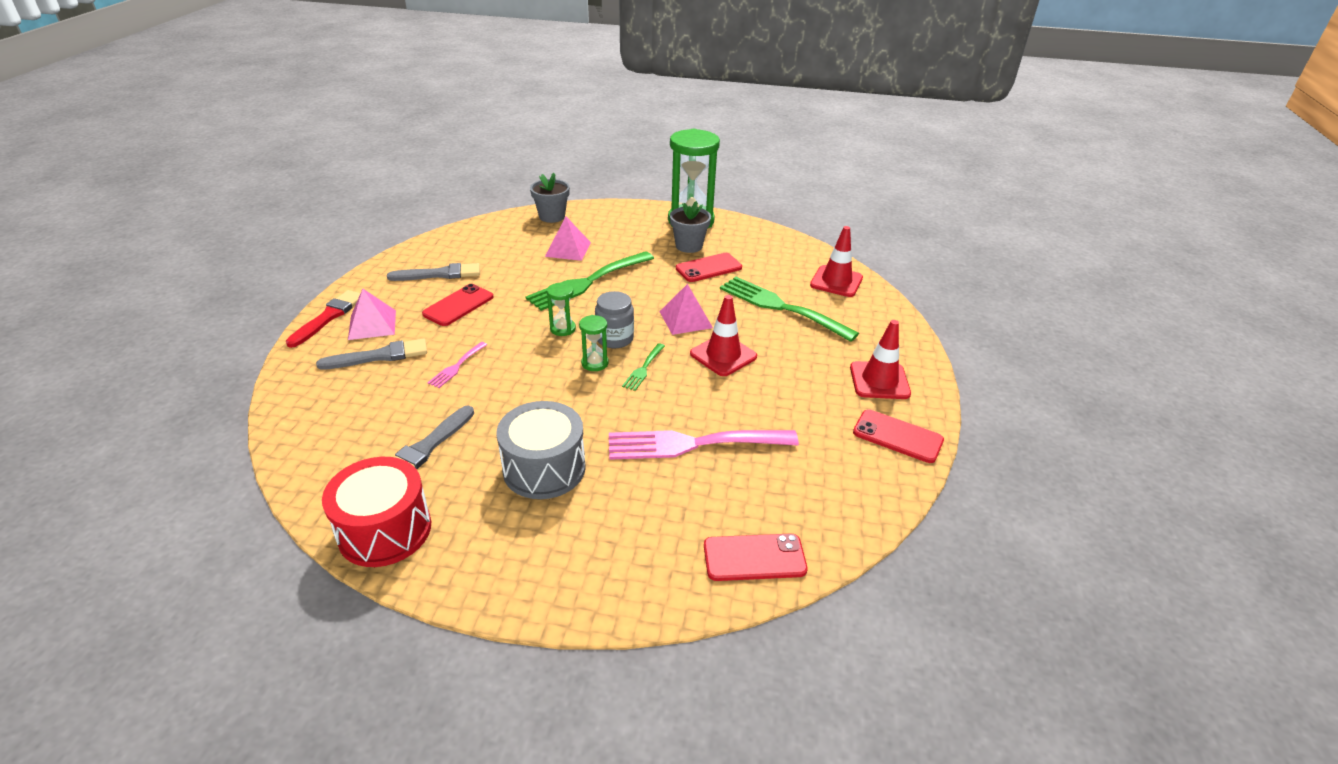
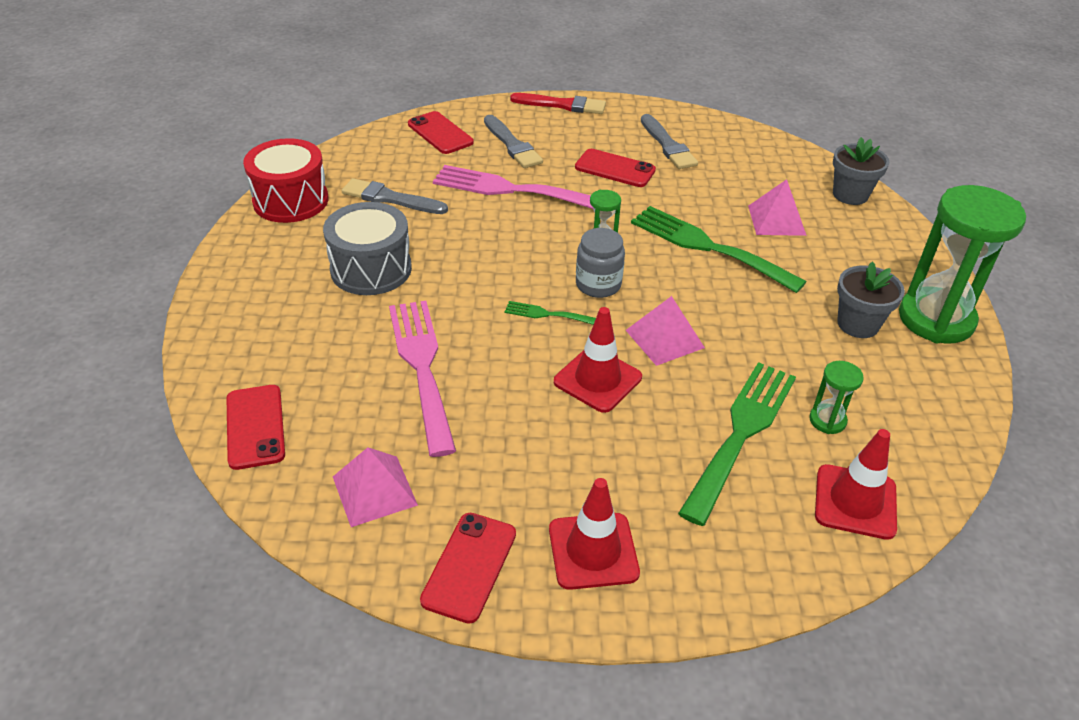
camera: 80 degrees right, 5 degrees up
(372, 324) = (560, 129): pink pyramid -> pink pyramid (374, 490)
(456, 366) = (510, 189): pink fork -> pink fork, size x2.17
(595, 363) = (545, 276): green hourglass -> green hourglass (827, 420)
(708, 268) = (807, 349): red phone -> red phone (440, 133)

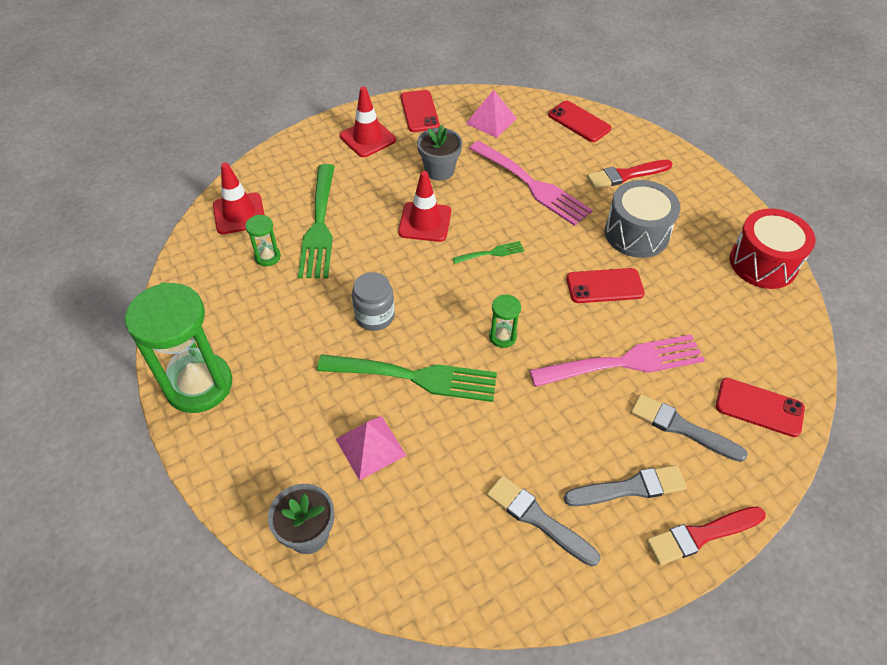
camera: 150 degrees right, 10 degrees up
(297, 329) = (626, 175): none -> red brush
(390, 198) = (701, 302): grey brush -> grey brush (629, 488)
(598, 284) = (476, 294): grey jar -> grey jar (374, 316)
(615, 169) = (561, 444): red phone -> red phone (604, 286)
(664, 339) = (400, 270): pink pyramid -> none
(858, 324) = (263, 349): grey flower pot -> grey flower pot (439, 170)

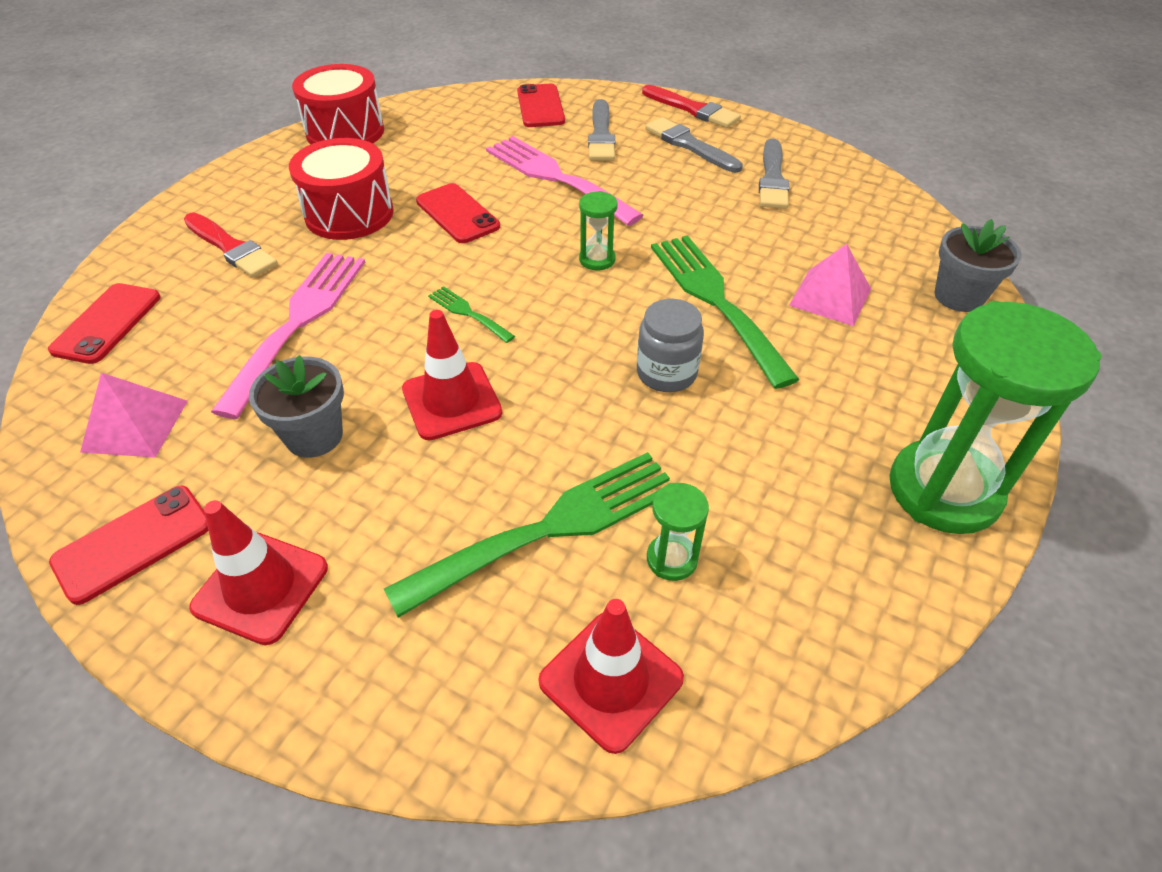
camera: 120 degrees left, 5 degrees down
(636, 233) = (349, 214): grey drum -> red drum

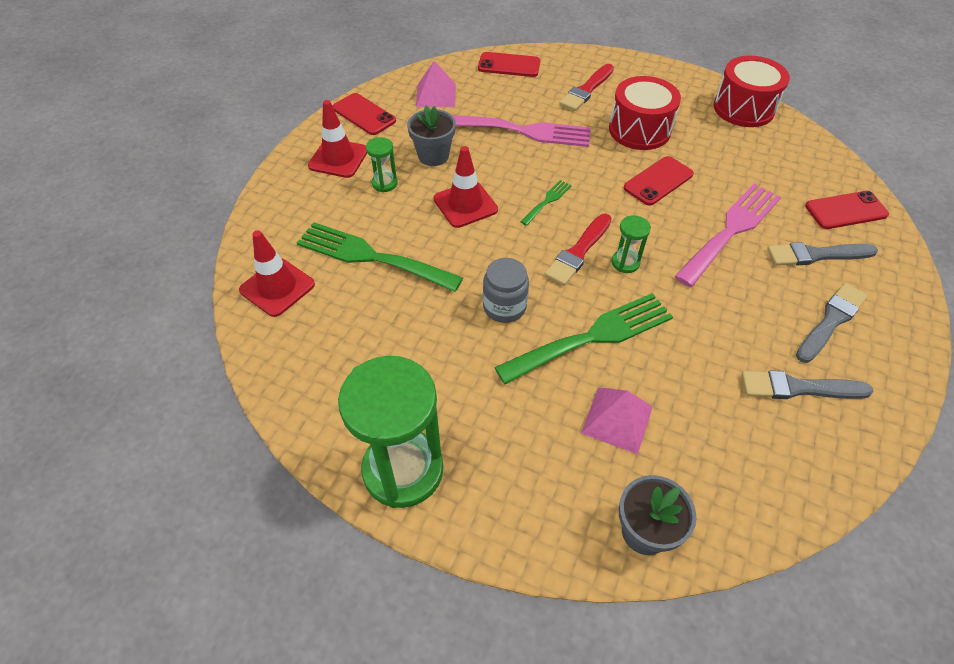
camera: 85 degrees right, 5 degrees up
(550, 528) = (371, 257): green fork -> green fork turned 150 degrees clockwise
(671, 559) = (349, 311): green hourglass -> green hourglass (384, 183)
(692, 109) = (907, 323): red brush -> red brush (578, 252)

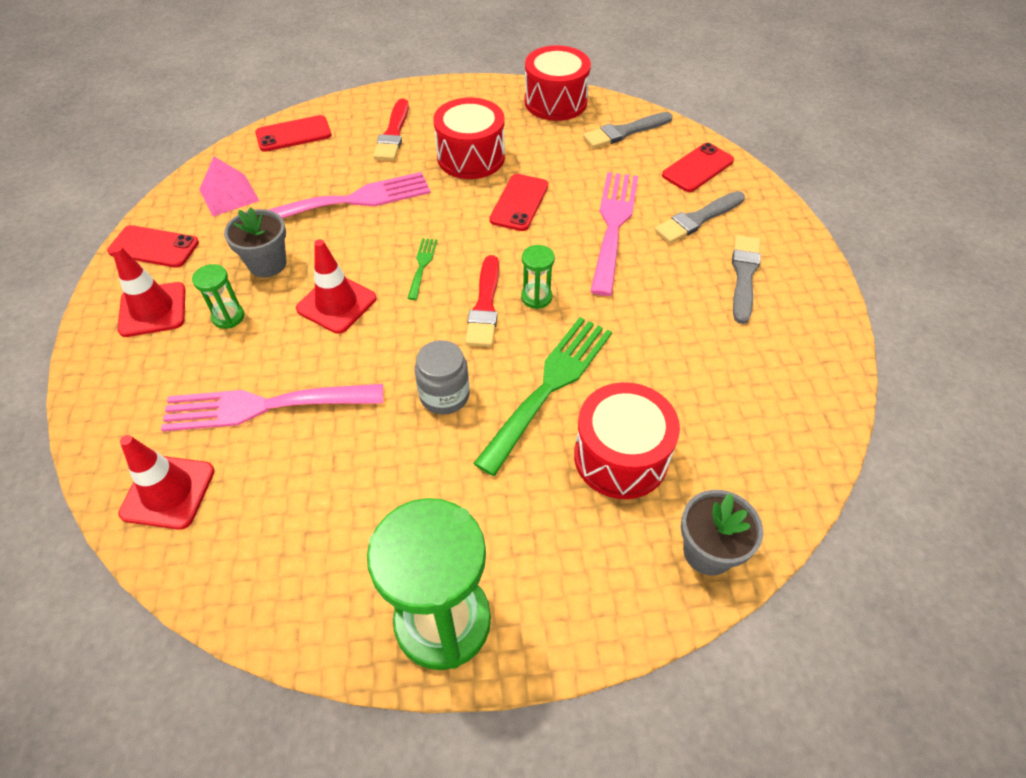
camera: 30 degrees left, 0 degrees up
(371, 257) = (263, 406): green fork -> pink fork
(617, 419) = (620, 457): pink pyramid -> red drum
(798, 388) = (754, 349): grey brush -> grey brush (625, 132)

